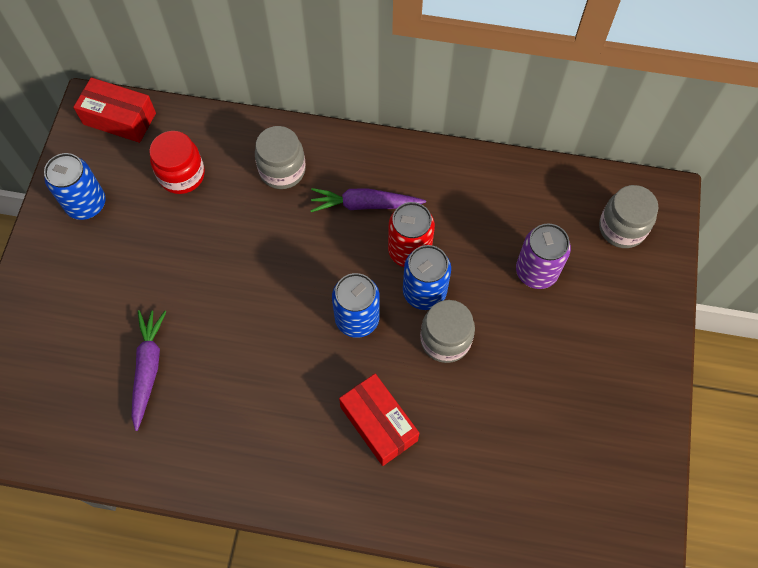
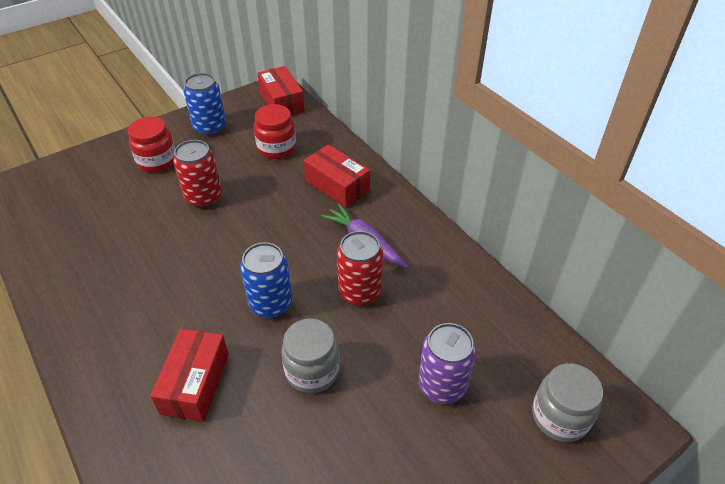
camera: 45 degrees right, 20 degrees down
(86, 281) = (157, 161): none -> red jar
(148, 368) = (122, 228): purple carrot -> none
(182, 279) = (204, 198): none -> red can
(282, 170) = (337, 186): grey jar -> red box
(424, 292) = (337, 326): blue can -> none

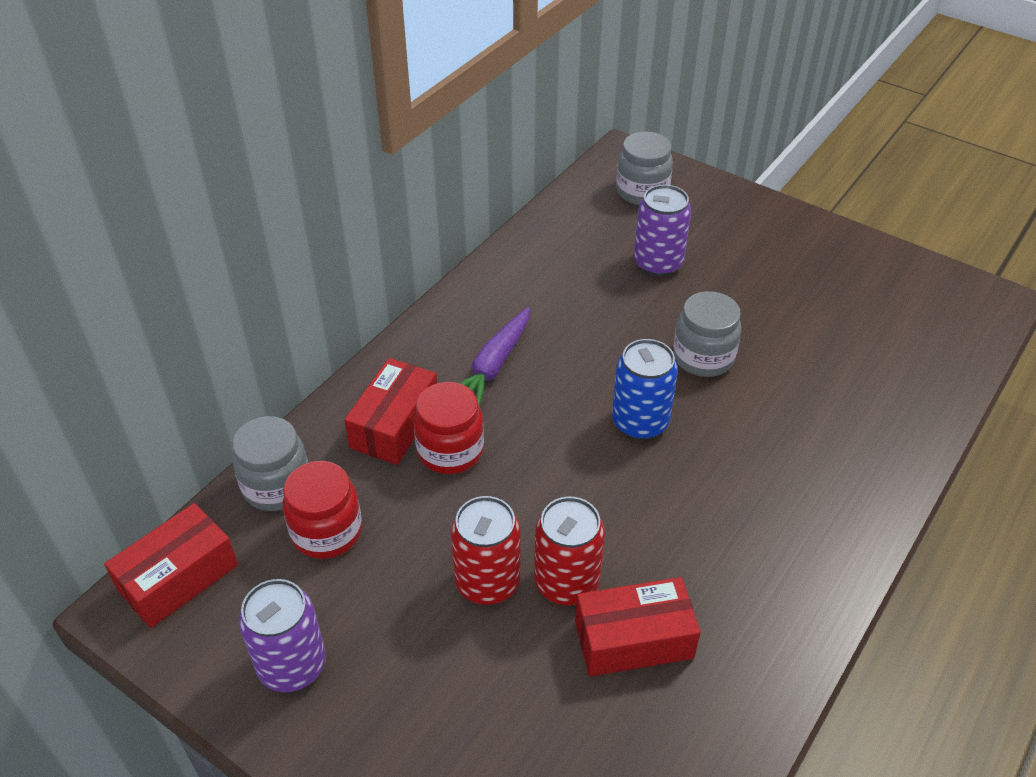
camera: 110 degrees left, 0 degrees up
(157, 161) = (422, 705): red jar -> red jar (450, 451)
(195, 383) = (782, 448): red box -> red box (633, 639)
(210, 127) = (292, 665): blue can -> purple can
(318, 136) = (277, 486): none -> grey jar
(360, 292) = (577, 349): red can -> red can (566, 582)

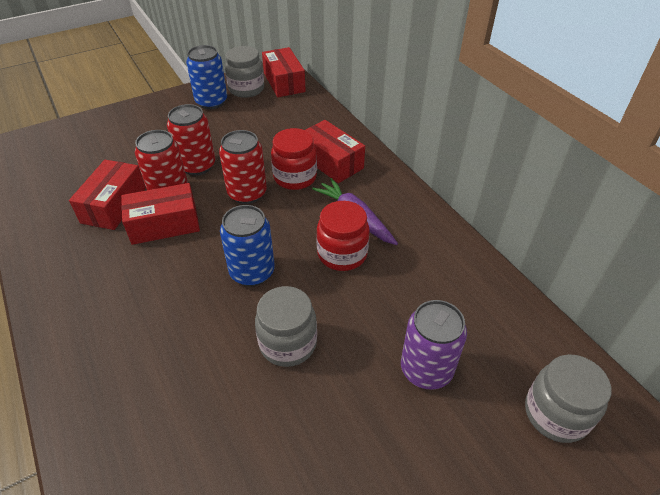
camera: 115 degrees right, 0 degrees up
(277, 486) = (316, 115): grey jar -> grey jar (246, 89)
(292, 665) = (211, 102): purple can -> blue can
(327, 532) = (274, 124): red jar -> red jar (342, 254)
(513, 489) = (247, 193): none -> red can
(628, 550) = (164, 224): none -> red box

